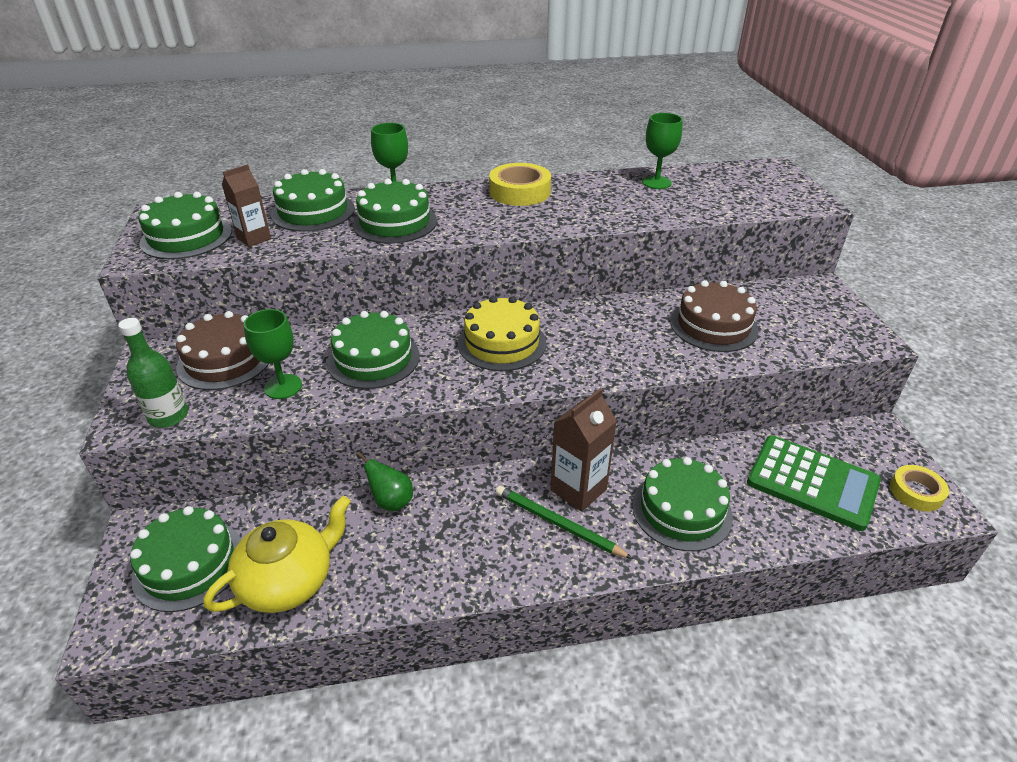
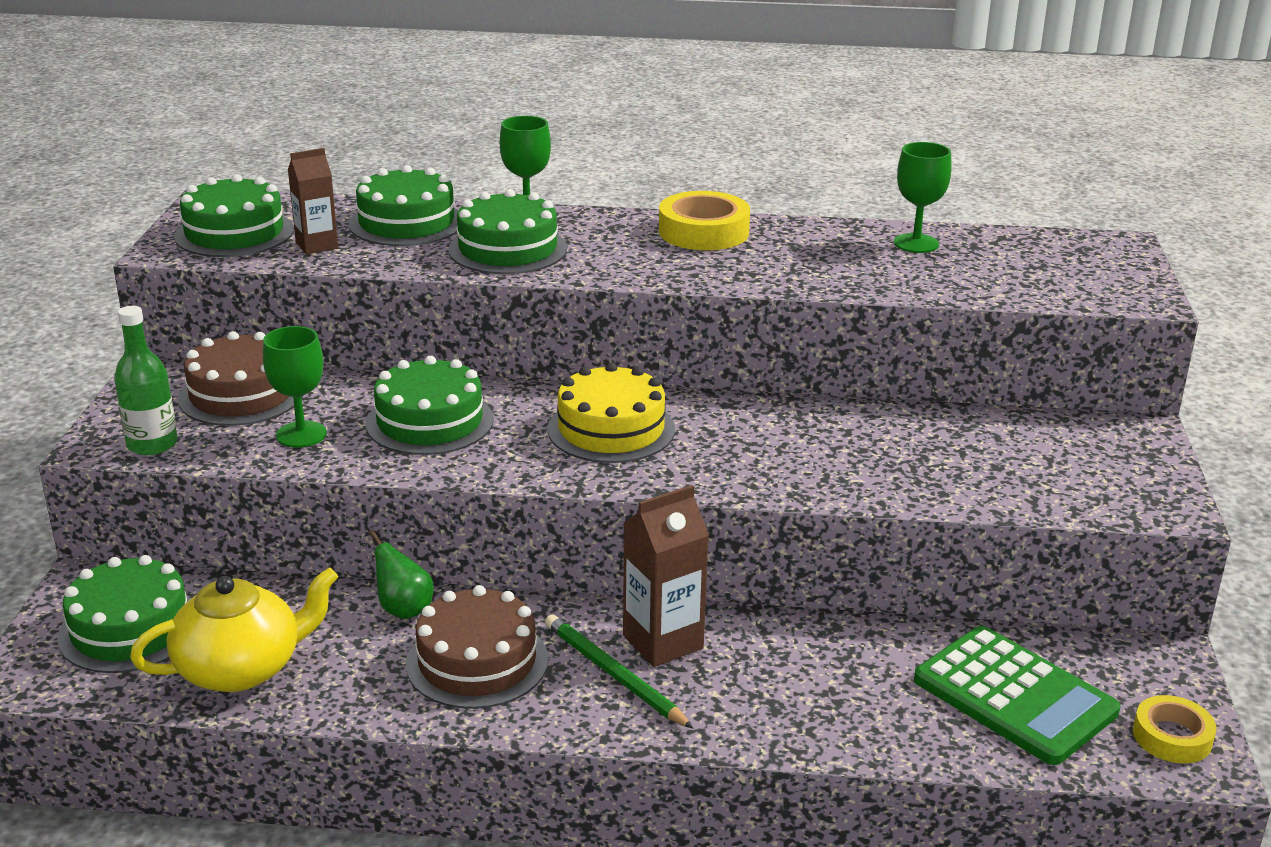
camera: 15 degrees right, 10 degrees down
(681, 510) = (796, 692): green cake -> none
(713, 325) = (932, 454): brown cake -> brown cake (477, 662)

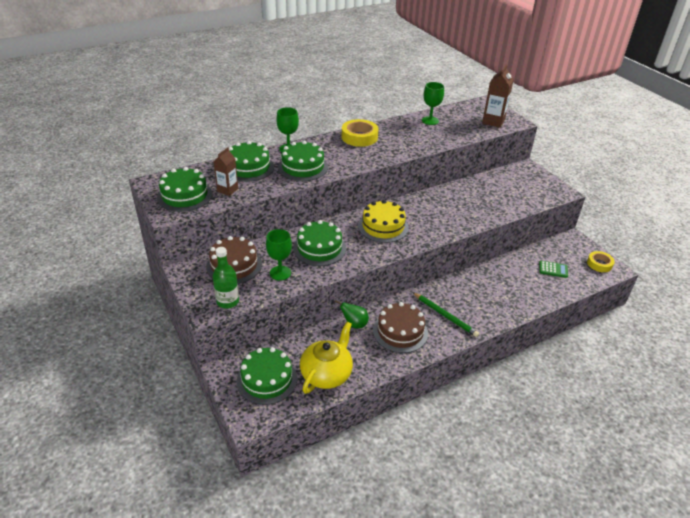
camera: 35 degrees left, 10 degrees up
(613, 674) = (445, 315): green pencil -> green pencil turned 150 degrees counterclockwise
(663, 642) = (446, 297): brown carton -> brown carton (493, 121)
(1014, 696) = (553, 269): green calculator -> green calculator, size x0.47

